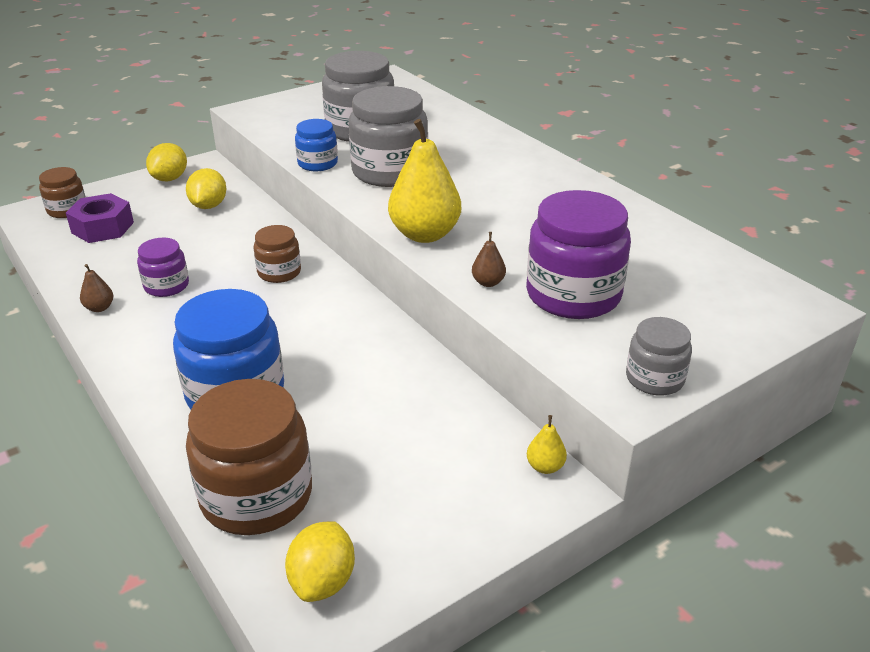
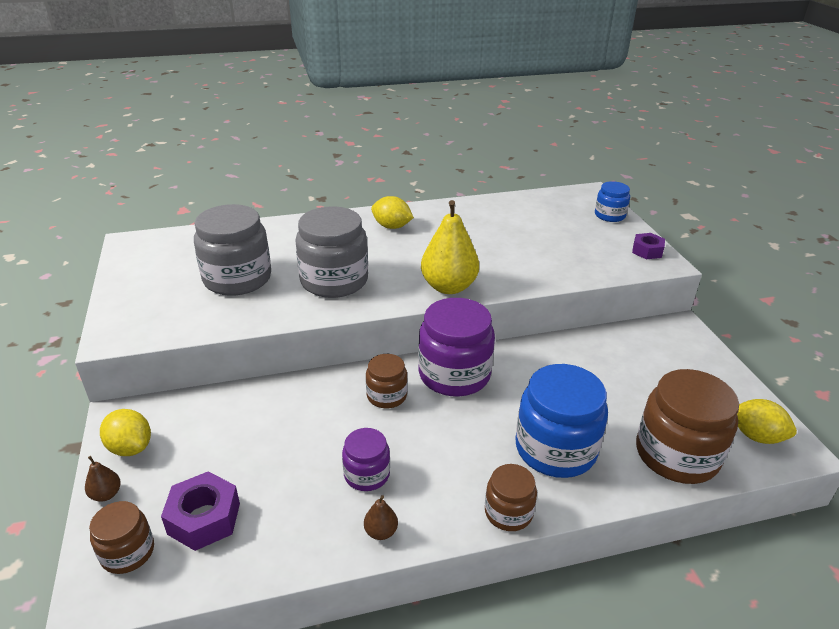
camera: 70 degrees left, 0 degrees up
(134, 374) = (508, 512): none -> brown jar
(209, 206) = (224, 424): yellow lemon -> yellow lemon (392, 226)
(317, 163) = (286, 313): blue jar -> blue jar (609, 215)
(488, 282) = (527, 277): brown pear -> brown pear (106, 494)
(545, 467) = (662, 327): yellow pear -> none
(573, 295) = (554, 252): purple jar -> purple jar (454, 374)
(654, 379) = (647, 251): grey jar -> purple nut

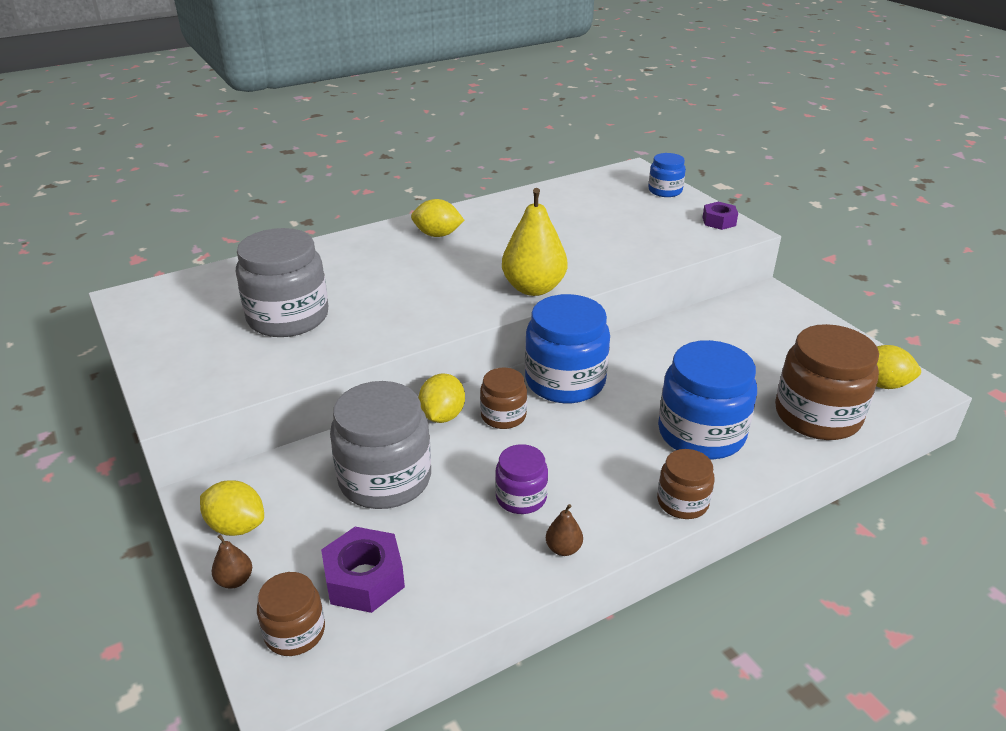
camera: 15 degrees left, 0 degrees up
(334, 281) = (403, 302): grey jar -> grey jar (385, 479)
(336, 385) = (442, 416): none -> yellow lemon
(454, 374) = (565, 381): purple jar -> blue jar

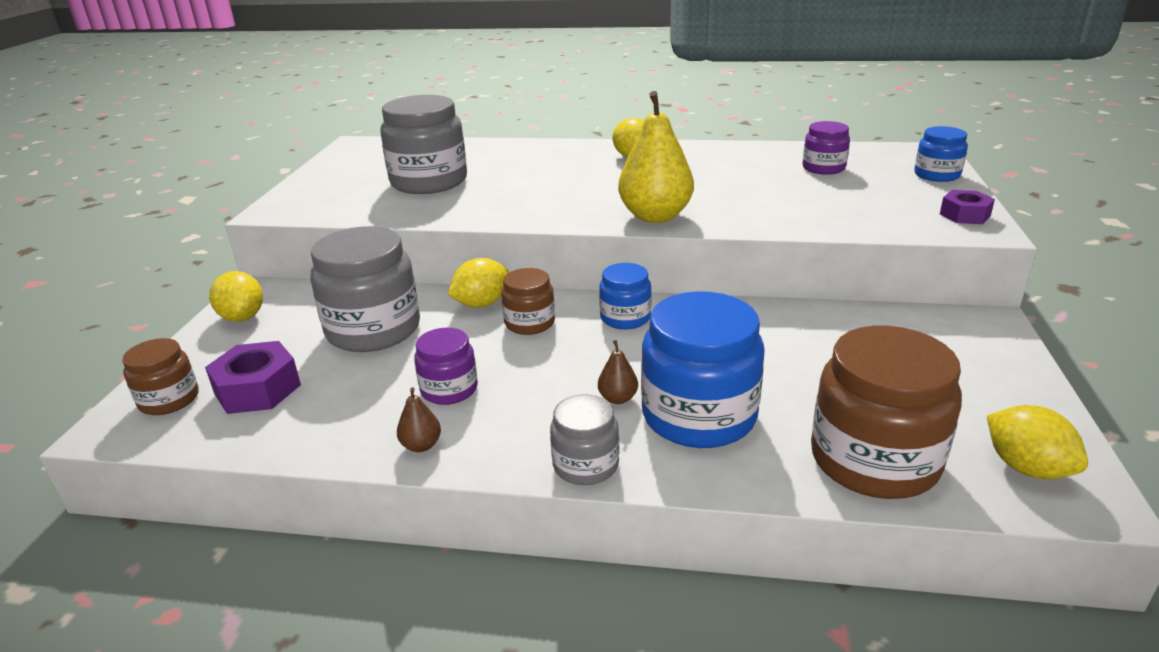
camera: 40 degrees right, 5 degrees down
(235, 580) = (191, 349): brown pear -> brown pear (618, 398)
(565, 381) = (625, 318): blue jar -> blue jar, size x0.54
(589, 205) = (823, 168): none -> purple jar
(682, 502) = (585, 465): brown jar -> grey jar

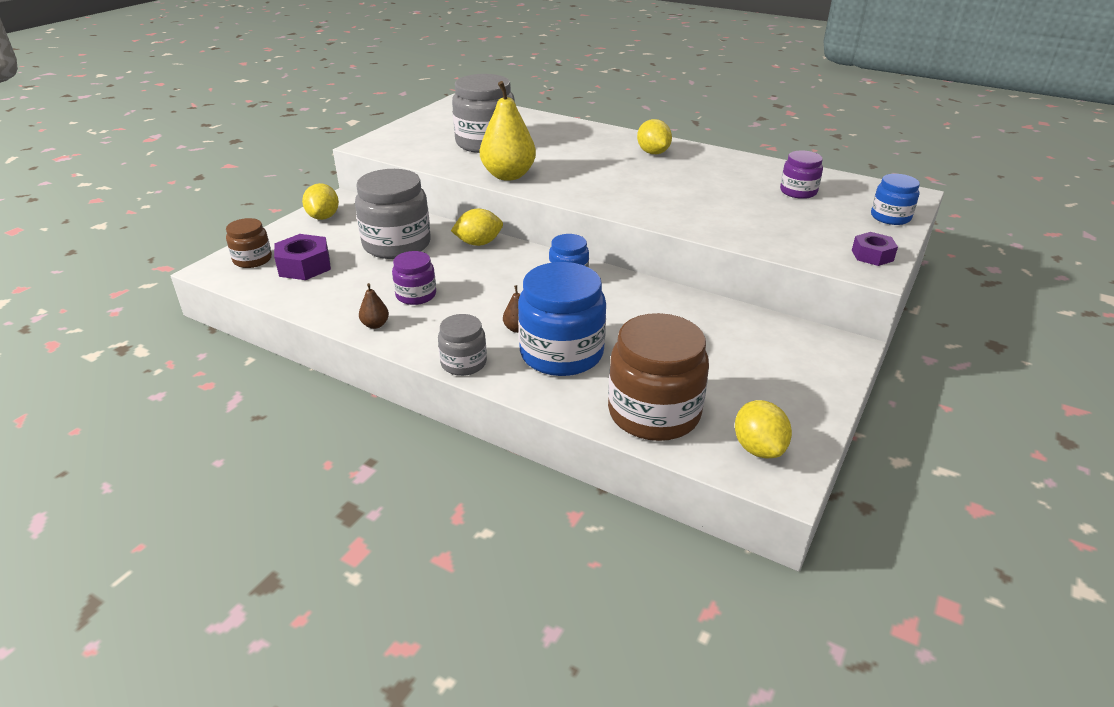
camera: 20 degrees right, 5 degrees up
(529, 323) = (500, 264): brown jar -> none
(655, 216) = (623, 204): yellow pear -> yellow pear (508, 175)

